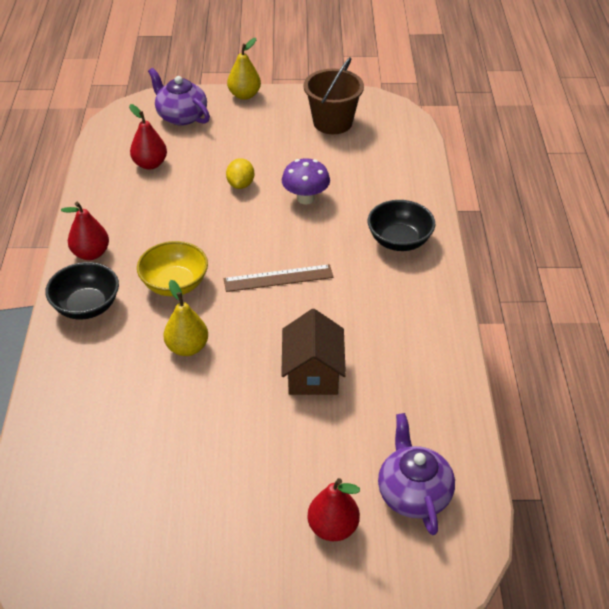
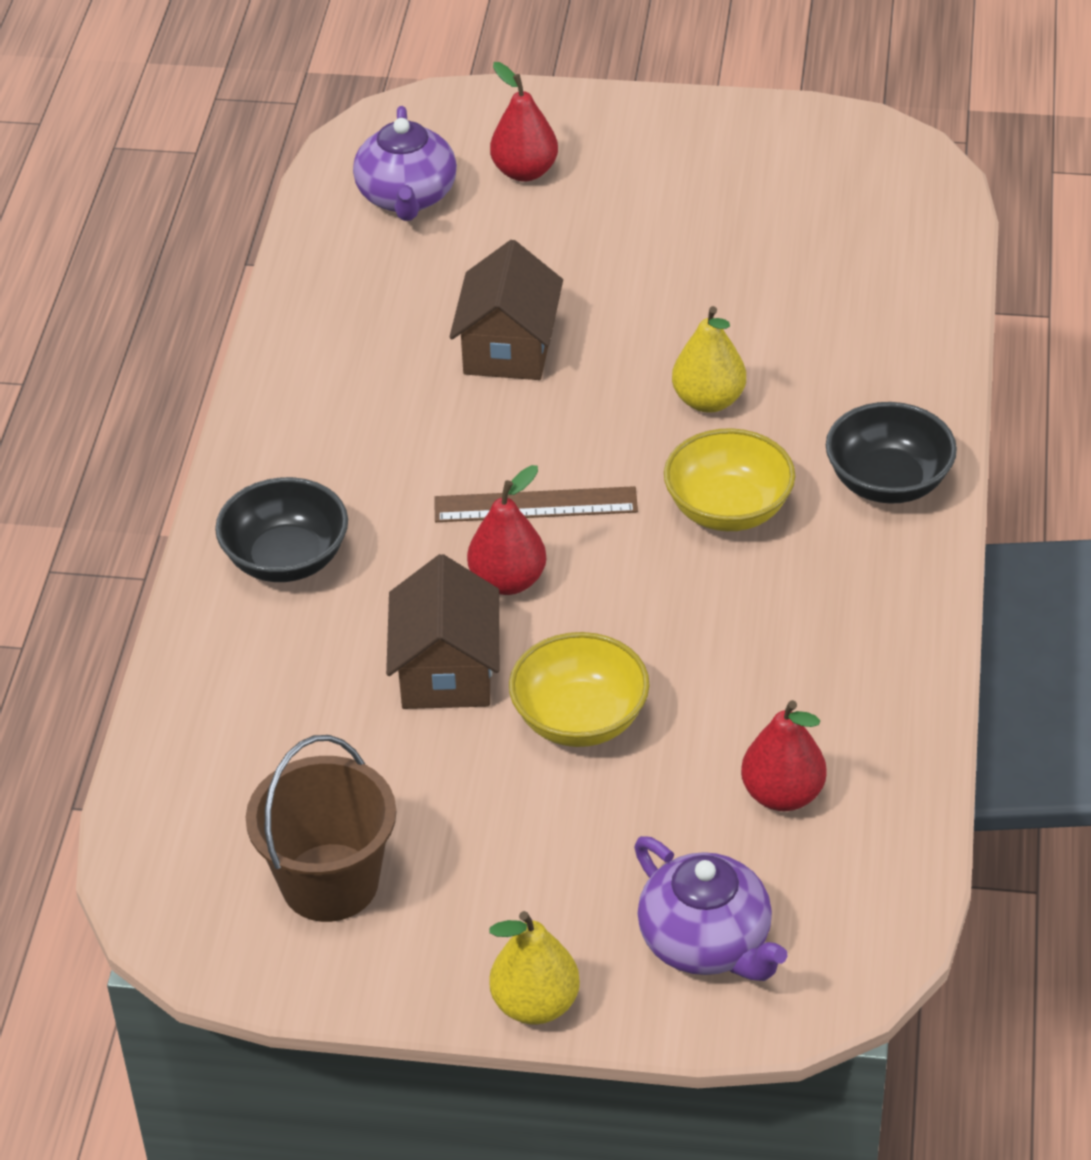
camera: 170 degrees left, 0 degrees up
(91, 253) = (893, 583): red pear -> red pear (508, 581)
(240, 184) = (580, 719): yellow lemon -> yellow bowl
(305, 198) = (446, 671): purple mushroom -> brown house

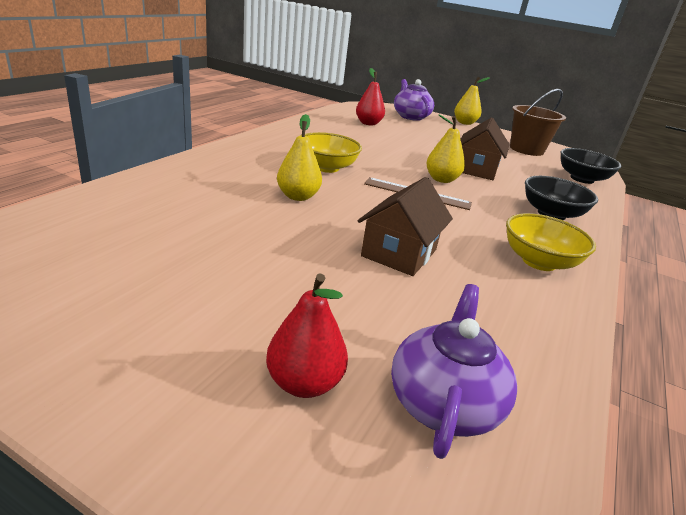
camera: 165 degrees left, 15 degrees down
(508, 581) = (441, 179): red pear -> yellow pear
(580, 719) = (427, 149): yellow bowl -> yellow bowl (539, 262)
(888, 482) = (247, 153): black bowl -> black bowl (582, 179)

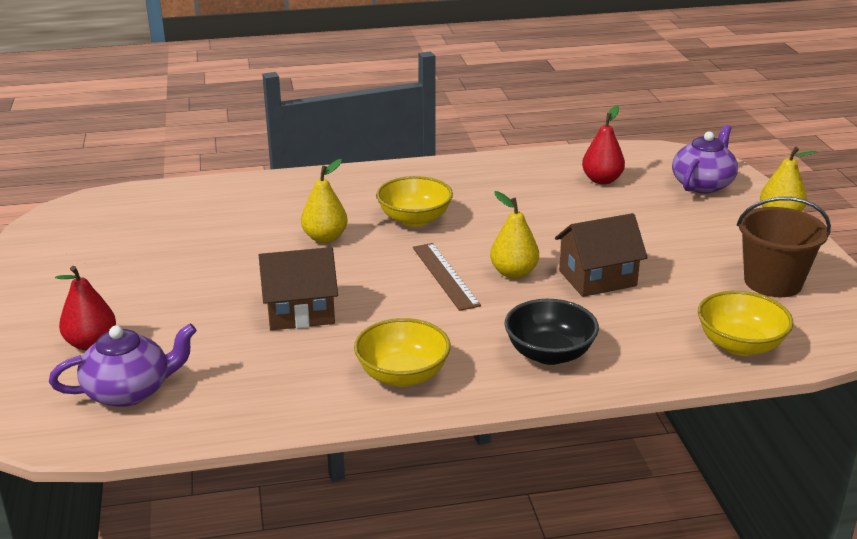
camera: 55 degrees right, 0 degrees up
(582, 179) = (740, 345): black bowl -> yellow bowl

